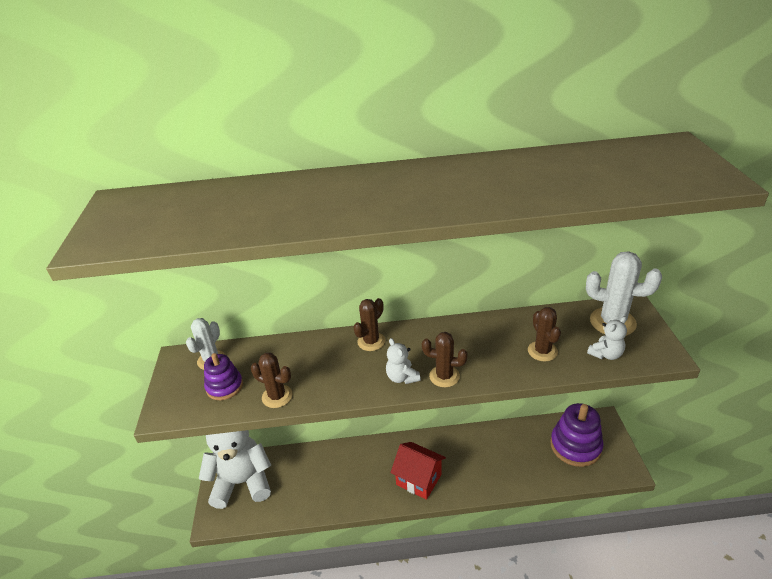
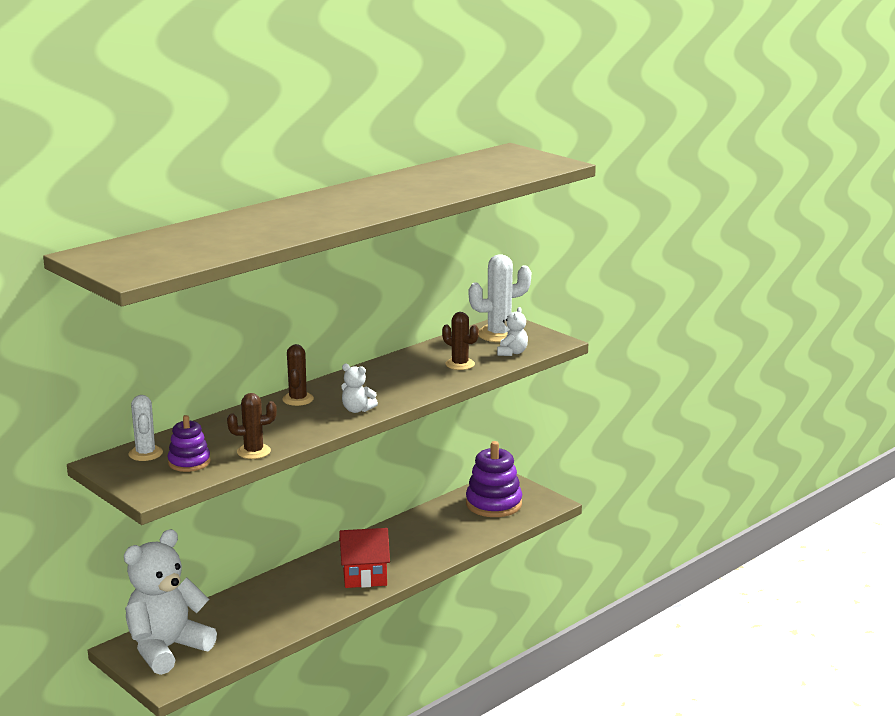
camera: 40 degrees left, 15 degrees down
(444, 376) = (394, 399): brown cactus -> none

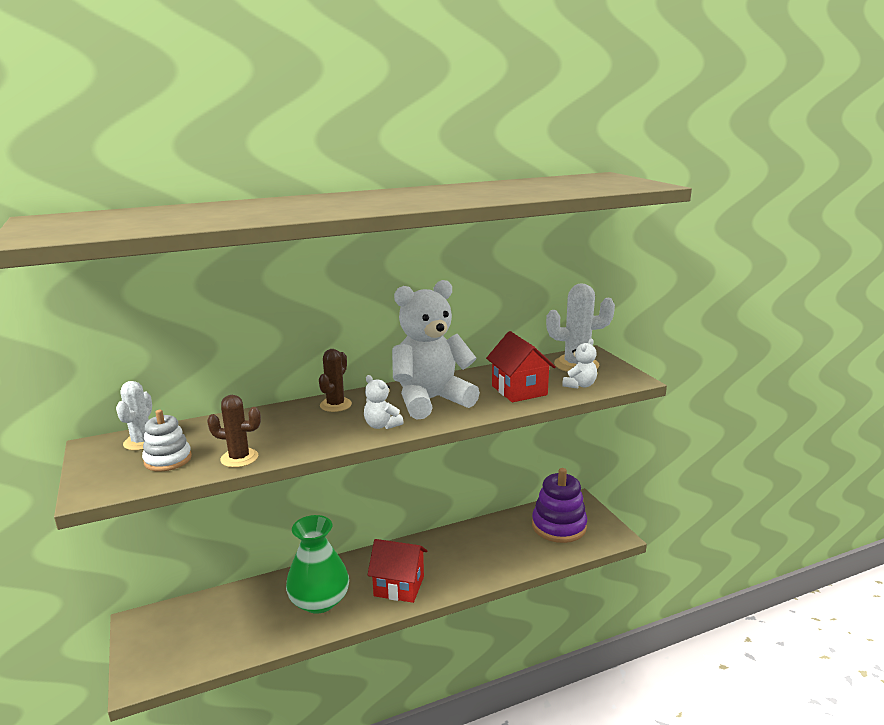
camera: 20 degrees right, 0 degrees up
(167, 649) = (171, 633): white teddy bear -> white teddy bear (431, 401)
(189, 462) = (168, 460): purple stacking toy -> white stacking toy
(294, 601) = (319, 601): none -> green vase
(460, 364) = (519, 390): brown cactus -> red house

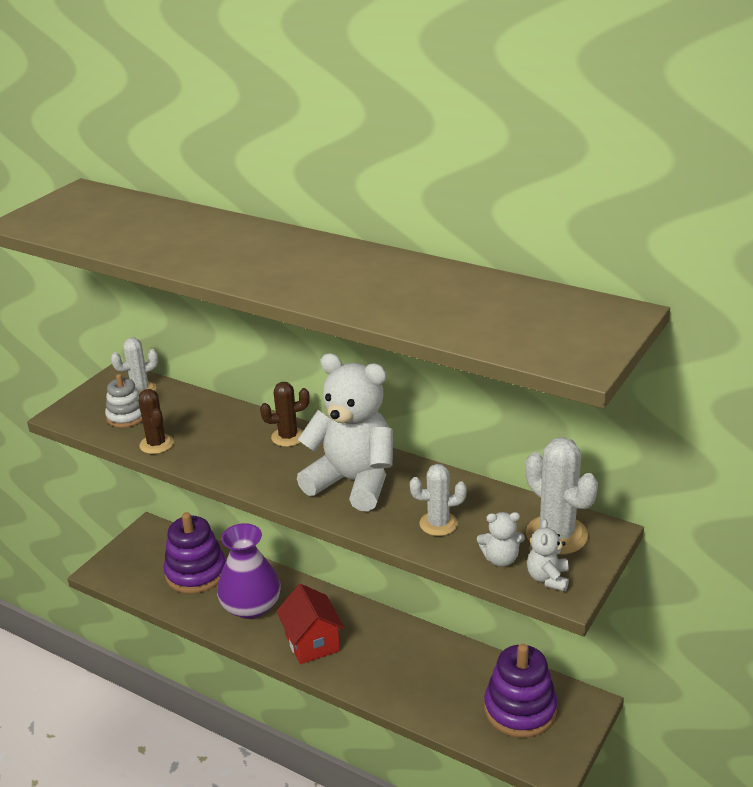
camera: 55 degrees right, 10 degrees up
(236, 616) = (196, 573): none -> purple stacking toy
(319, 601) = (251, 606): green vase -> purple vase
(381, 425) = (275, 480): white teddy bear -> white teddy bear (548, 578)
(519, 390) = (438, 524): red house -> white cactus

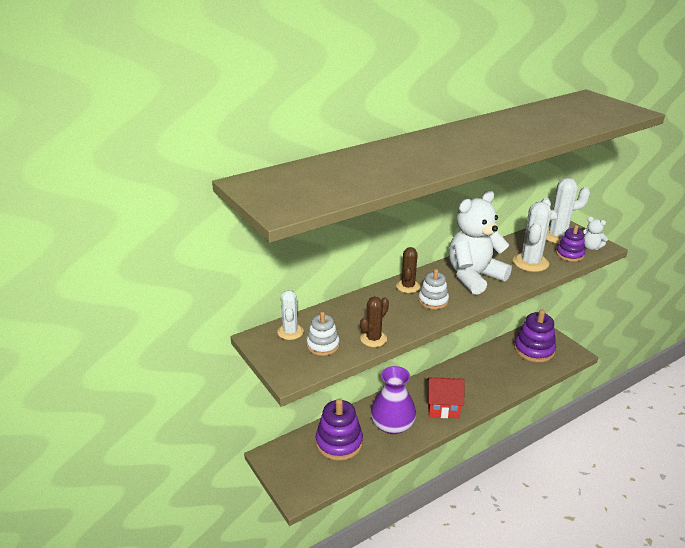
camera: 65 degrees left, 0 degrees up
(156, 444) = (373, 339): brown cactus -> brown cactus turned 45 degrees counterclockwise
(267, 464) = (433, 300): none -> white stacking toy
(438, 524) = (530, 262): white cactus -> white cactus, size x1.57
(501, 559) = (569, 254): white teddy bear -> purple stacking toy

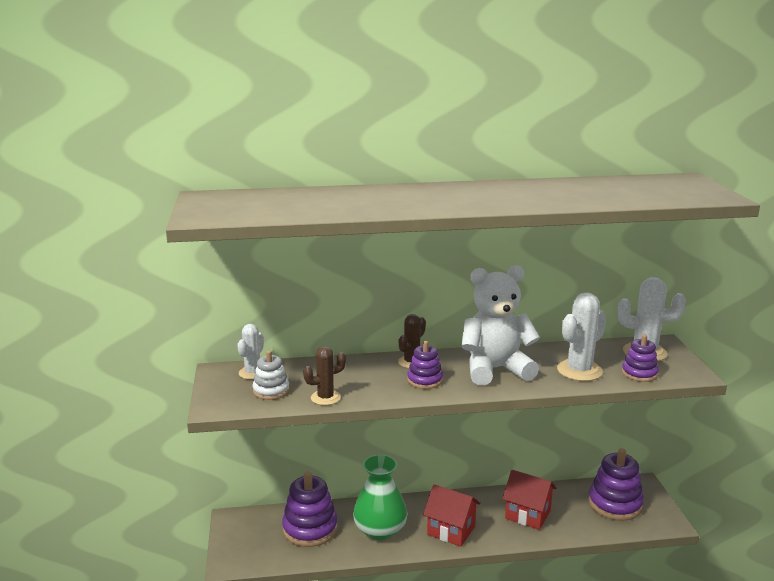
camera: 25 degrees right, 10 degrees down
(392, 425) = (380, 530): purple vase -> green vase
(433, 300) = (425, 380): white stacking toy -> purple stacking toy
(485, 377) = (527, 514): none -> red house
(590, 247) = (676, 372): white teddy bear -> none

